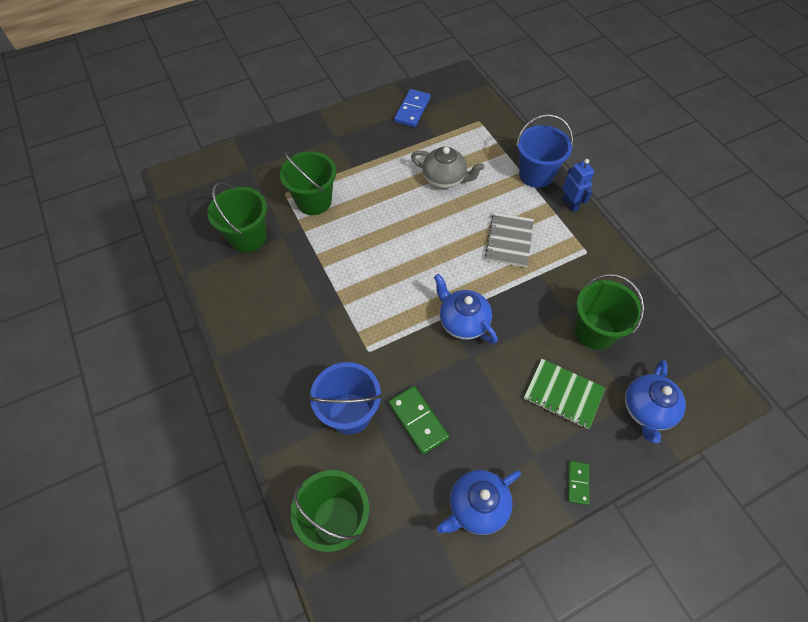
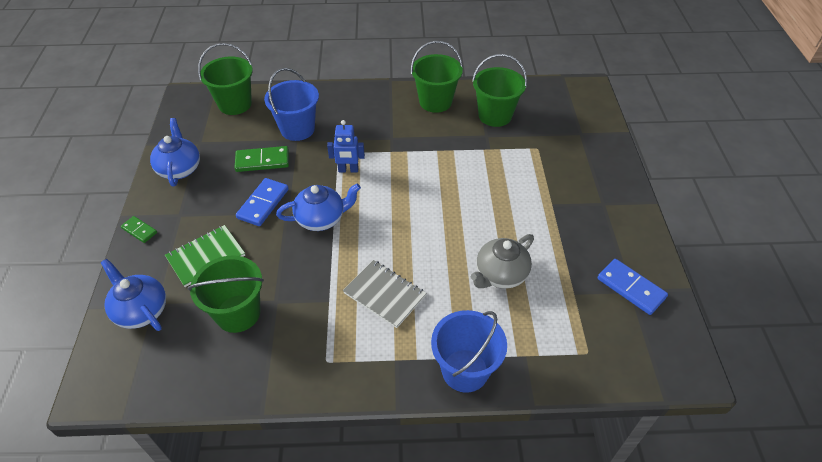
camera: 115 degrees right, 10 degrees down
(314, 201) = (517, 164): green bucket -> green bucket (435, 102)
(474, 383) = (263, 204): none -> blue domino
(570, 204) = (400, 383): blue robot -> blue robot (348, 170)

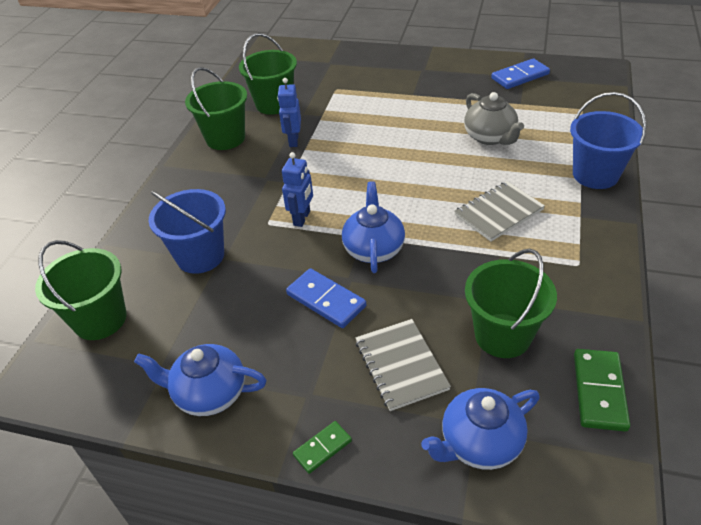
camera: 70 degrees left, 5 degrees down
(206, 257) = (401, 365): green notebook -> grey notebook
(262, 161) = (244, 296): green domino -> green domino (599, 391)
(446, 140) = (293, 141): none -> blue robot

